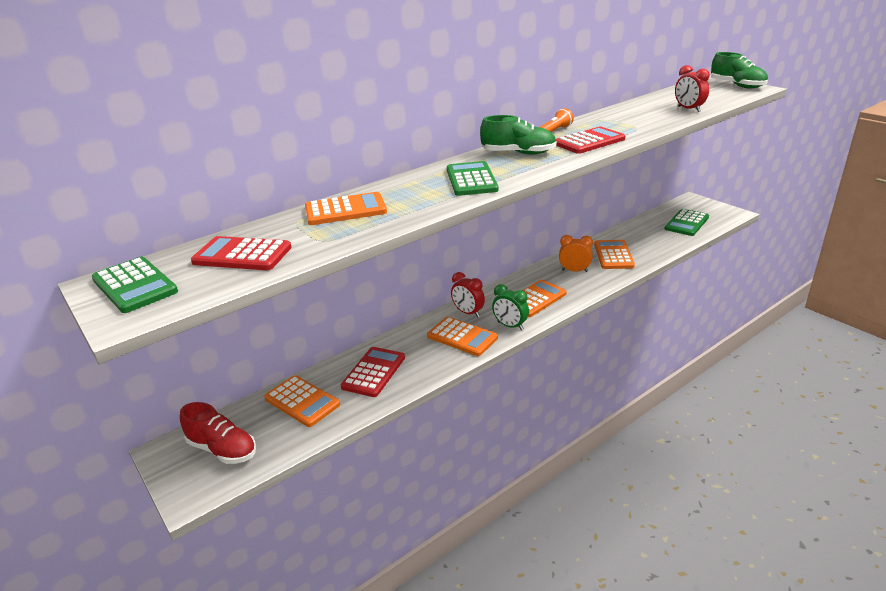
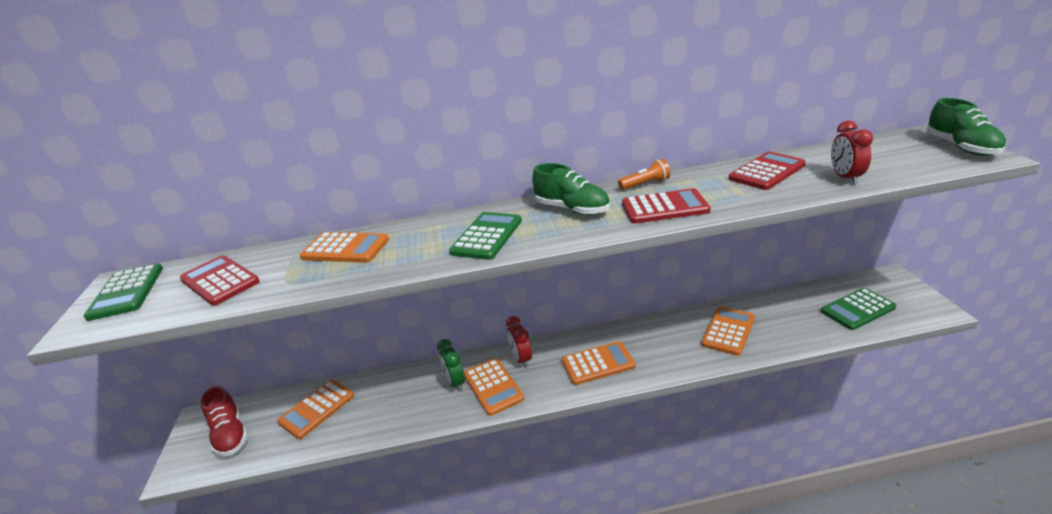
camera: 30 degrees right, 0 degrees up
(302, 401) = (317, 409): orange calculator -> orange calculator turned 60 degrees clockwise
(374, 372) = (391, 399): red calculator -> red calculator (767, 172)
(510, 326) = (547, 389): green clock -> green clock (455, 382)
(574, 271) = (668, 339): orange clock -> none

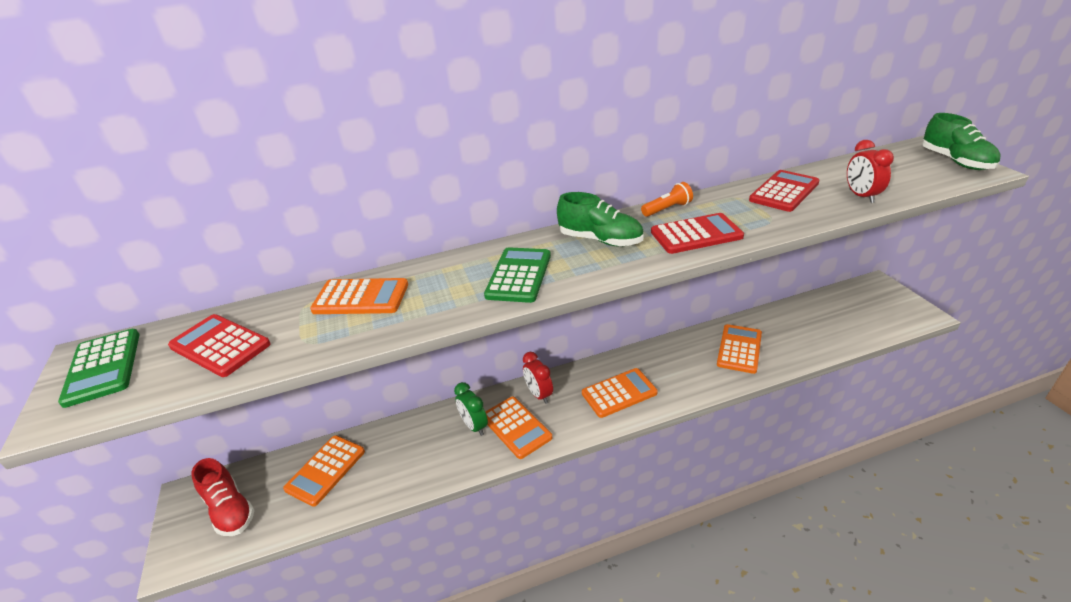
camera: 10 degrees left, 5 degrees up
(857, 309) = (854, 318): green calculator -> none

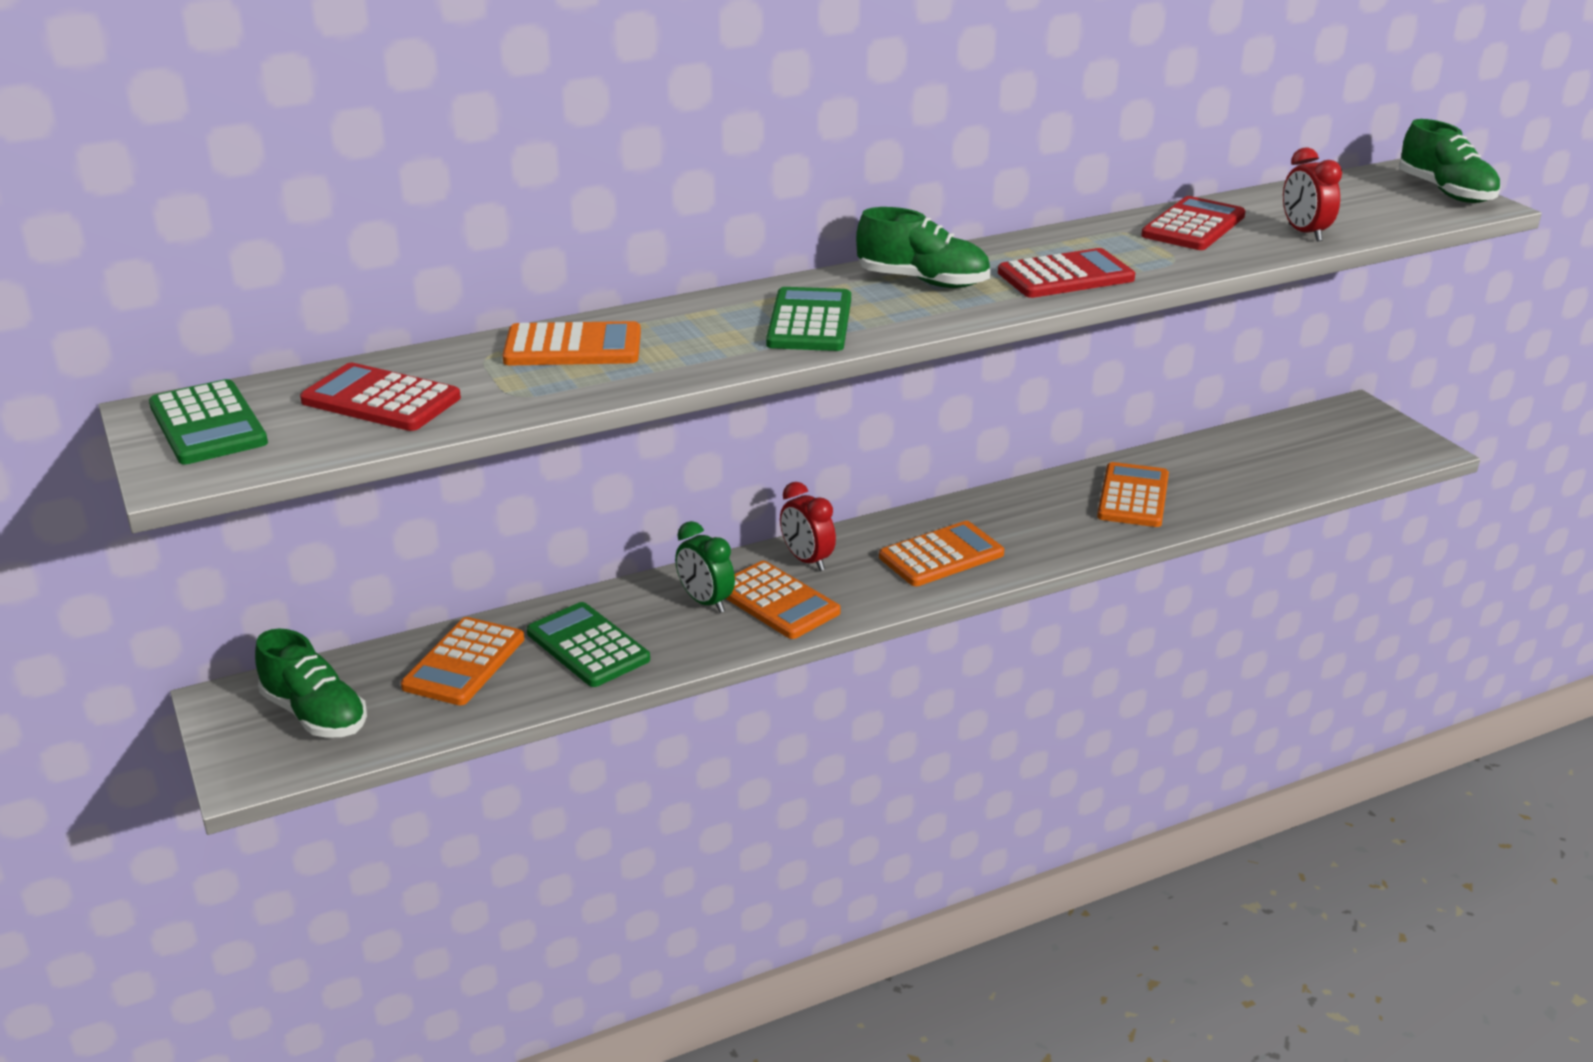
camera: 10 degrees left, 5 degrees down
(230, 509) = (315, 714): red shoe -> green shoe
(399, 460) = (588, 646): none -> green calculator
(667, 209) = (1018, 245): orange flashlight -> none

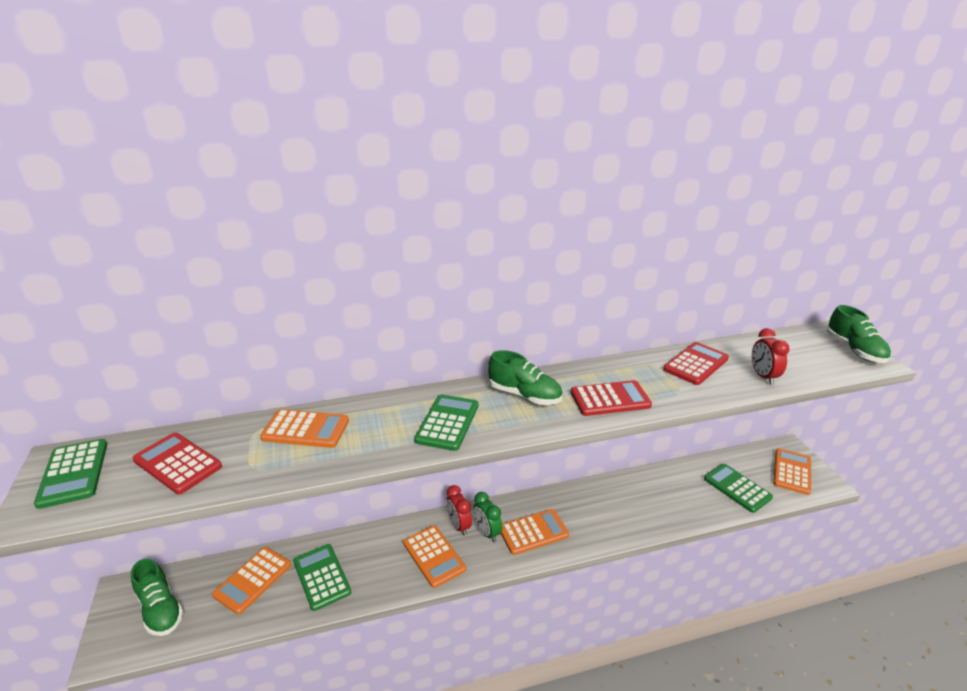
camera: 10 degrees right, 0 degrees up
(705, 602) = (395, 551): green clock -> green clock (487, 532)
(1133, 496) = (651, 500): orange calculator -> orange calculator (792, 472)
(1276, 468) = (737, 488): none -> green calculator

